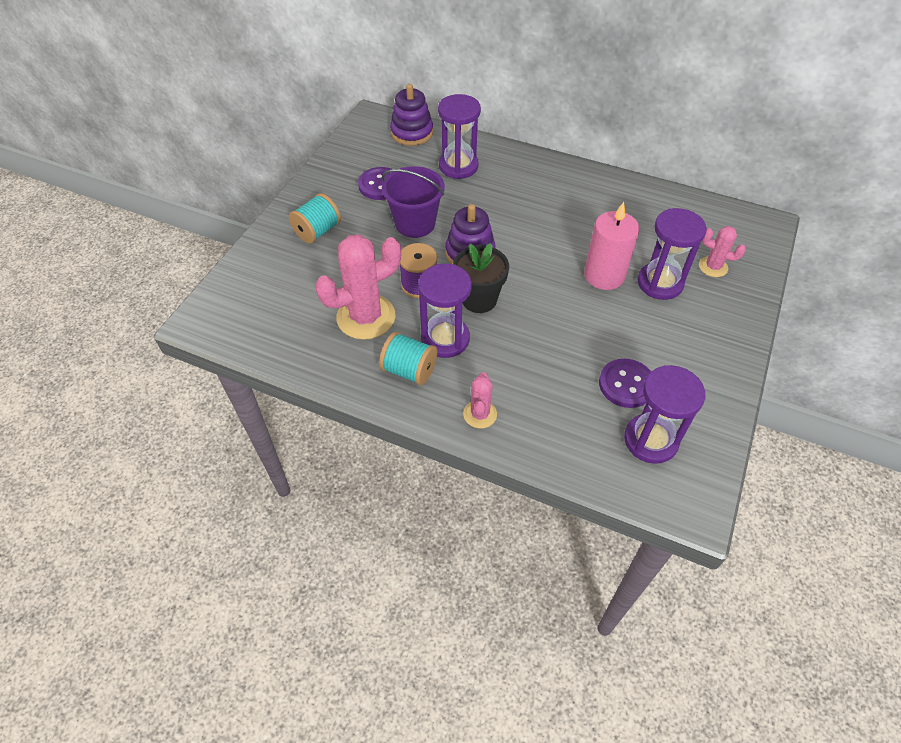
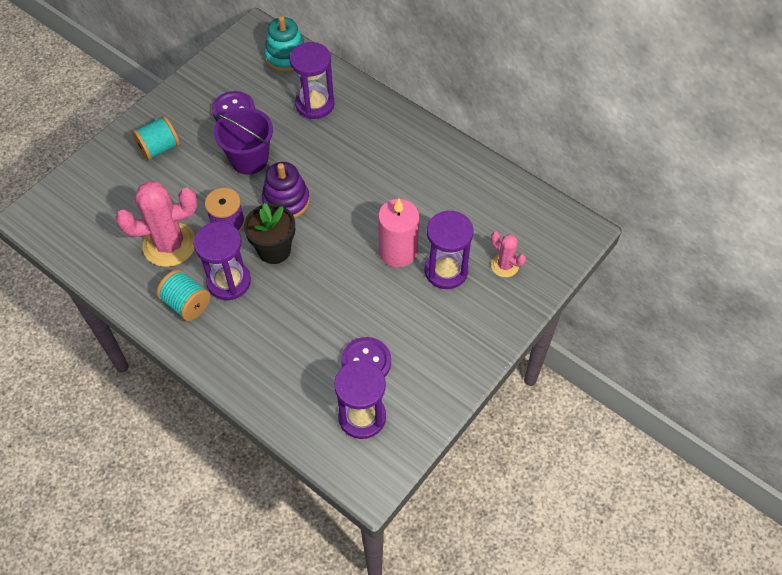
camera: 15 degrees right, 5 degrees up
(412, 133) = (286, 56): purple stacking toy -> turquoise stacking toy
(480, 414) = (229, 358): pink cactus -> none

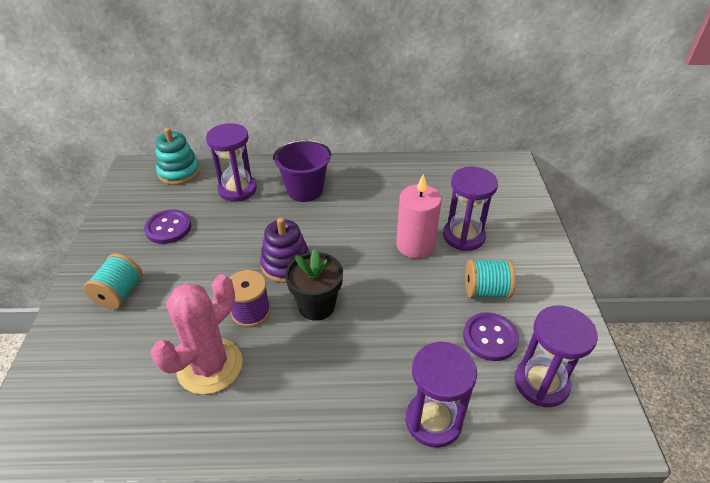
camera: 40 degrees left, 15 degrees down
(187, 304) = (282, 406): turquoise spool -> turquoise spool (486, 291)
(229, 281) = (303, 358): purple hourglass -> purple hourglass (433, 421)
(249, 159) = (219, 254): purple bucket -> purple bucket (305, 190)
(504, 265) = (495, 209): pink cactus -> none

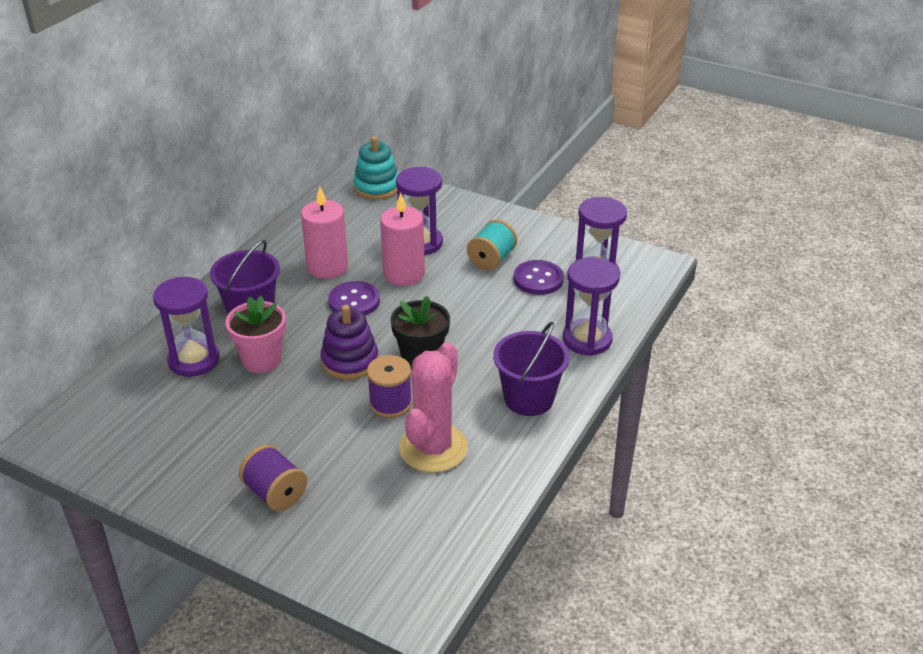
camera: 60 degrees left, 5 degrees down
(119, 293) = (275, 493): turquoise spool -> purple spool
(168, 228) = (204, 431): purple button -> purple button (354, 301)
(179, 172) = (104, 398): turquoise stacking toy -> turquoise stacking toy (377, 187)
(210, 366) = (433, 448): pink cactus -> pink cactus turned 45 degrees clockwise
(257, 219) = (261, 360): none -> pink flower pot
(313, 409) = (528, 398): none -> purple bucket
(385, 201) = (327, 267): none -> pink candle

